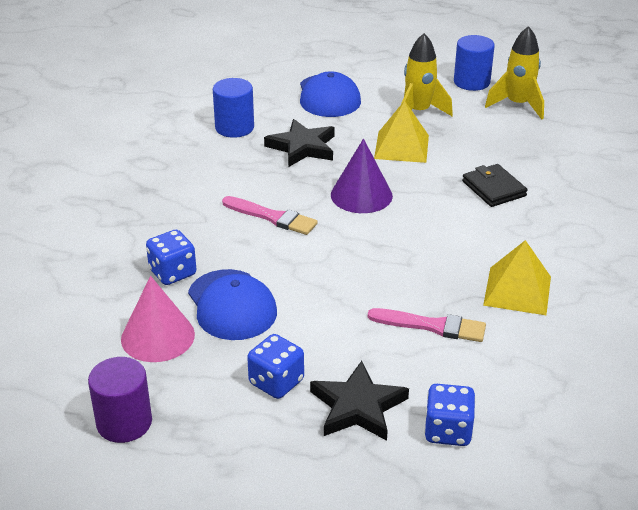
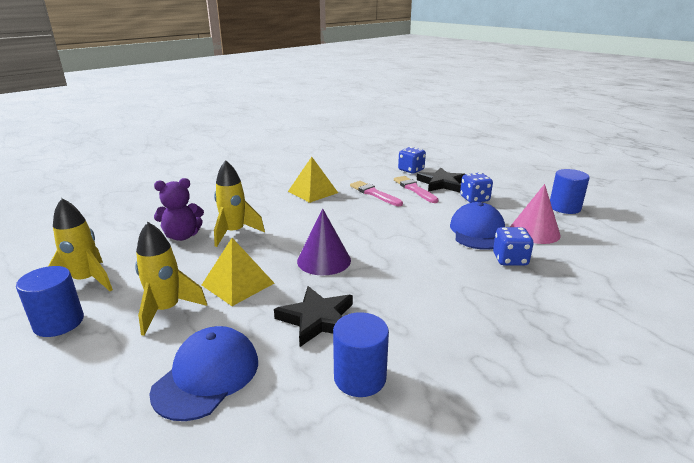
camera: 145 degrees left, 10 degrees down
(124, 423) = (564, 207): purple cylinder -> blue cylinder
(272, 217) = (407, 269): pink brush -> pink brush (414, 189)
(493, 188) = (234, 233): black wallet -> yellow rocket
(534, 165) = (182, 236): none -> purple teddy bear

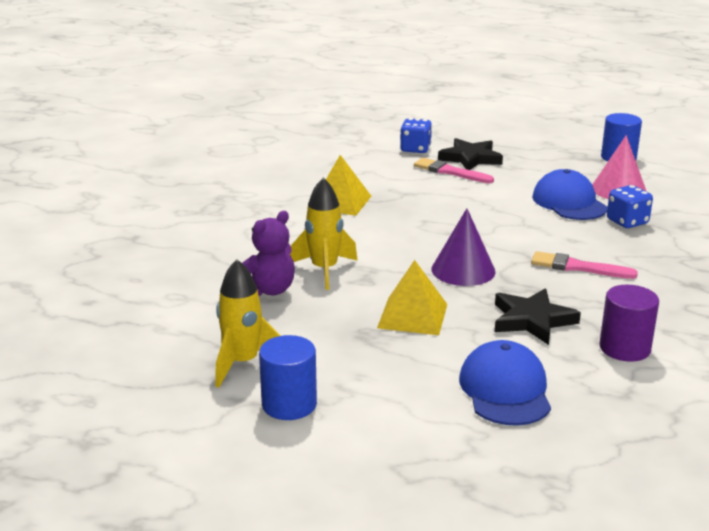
camera: 30 degrees left, 0 degrees up
(167, 310) = (382, 359): yellow rocket -> none
(360, 377) = (624, 348): blue cylinder -> purple cylinder
(374, 194) = (414, 187): pink brush -> pink brush (578, 267)
(474, 199) = (525, 168): blue dice -> none

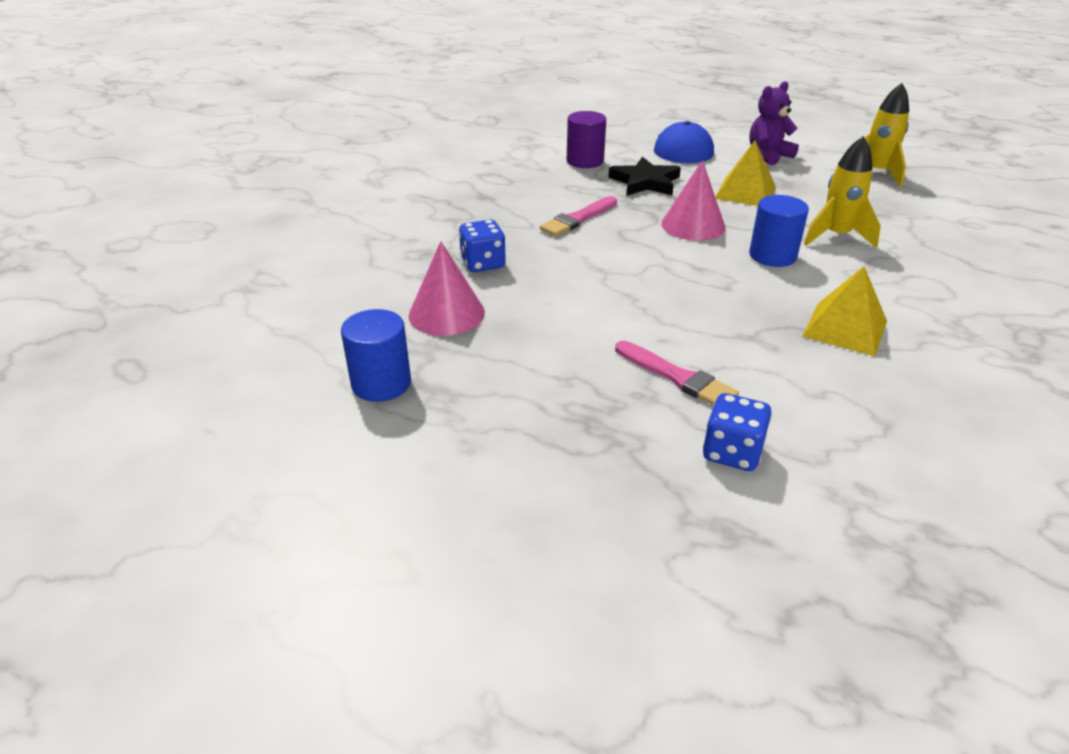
camera: 170 degrees left, 10 degrees up
(268, 290) = (884, 222): purple teddy bear -> purple teddy bear (768, 156)
(289, 404) = (830, 151): blue cylinder -> blue cylinder (772, 256)
(463, 270) = (693, 225): purple cone -> pink cone
(470, 158) = (634, 410): black star -> none
(569, 202) = (530, 298): blue cap -> none
(578, 267) = (578, 219): pink brush -> pink brush turned 105 degrees clockwise

